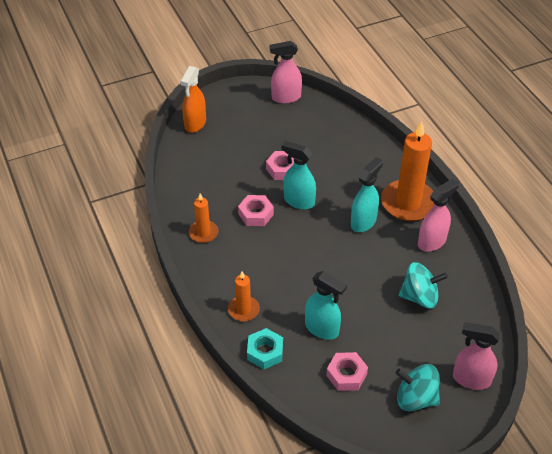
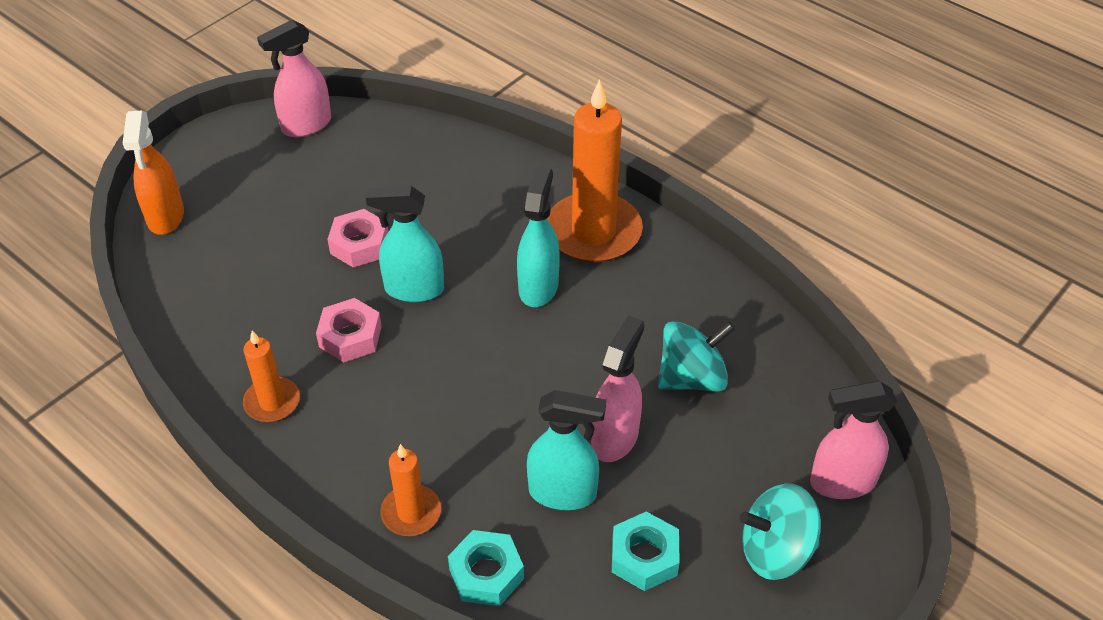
camera: 25 degrees left, 0 degrees up
(346, 375) = (644, 557): pink nut -> turquoise nut
(432, 242) = (663, 281): pink spray bottle -> pink spray bottle (615, 438)

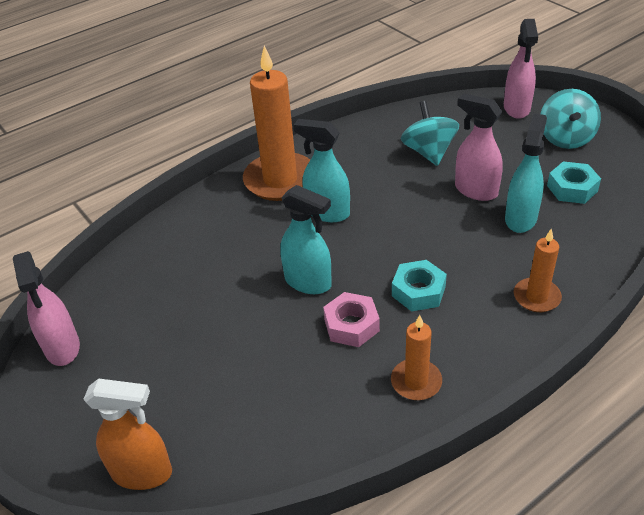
camera: 75 degrees left, 5 degrees down
(359, 245) = (244, 314): pink nut -> none
(413, 289) = (308, 282): turquoise spray bottle -> turquoise spray bottle turned 75 degrees counterclockwise
(486, 574) = (589, 261): turquoise nut -> turquoise nut (418, 291)

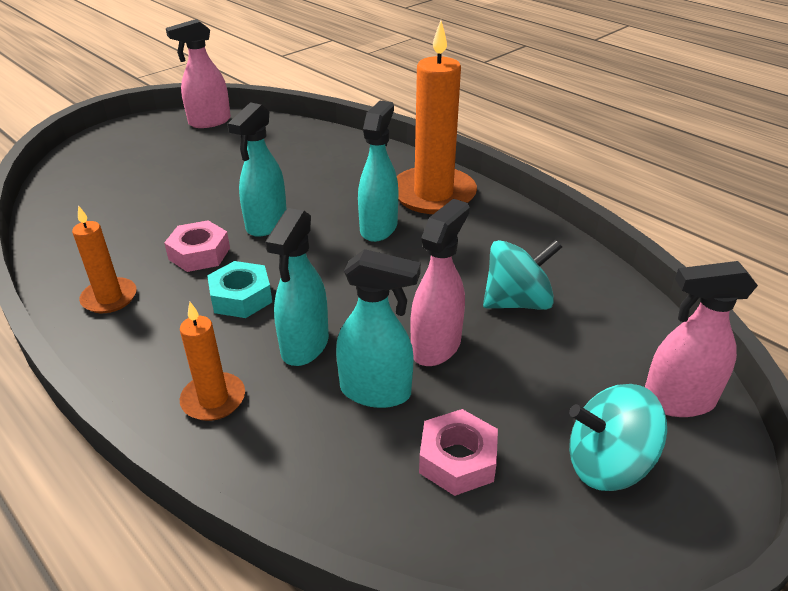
camera: 80 degrees right, 5 degrees down
(142, 473) = (74, 169): orange spray bottle -> none
(477, 252) = (304, 346): none -> turquoise spray bottle
(572, 188) = (457, 460): turquoise nut -> pink nut

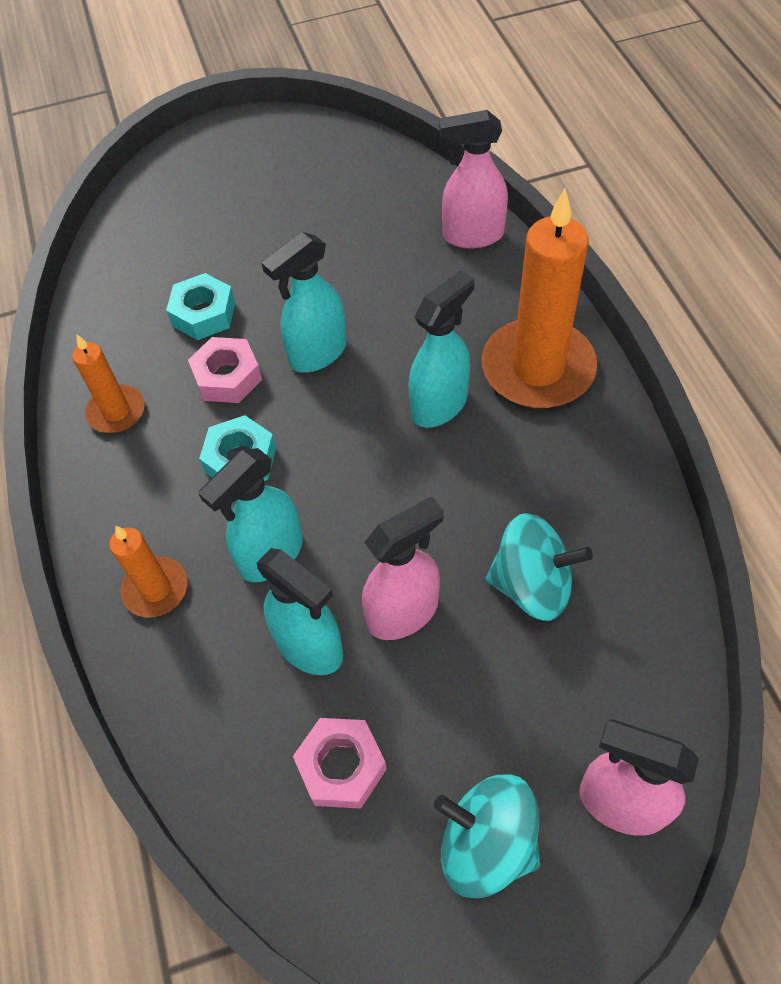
camera: 30 degrees right, 20 degrees up
(157, 224) = (203, 314): none -> turquoise nut
(209, 122) = (334, 145): pink spray bottle -> pink spray bottle (472, 236)

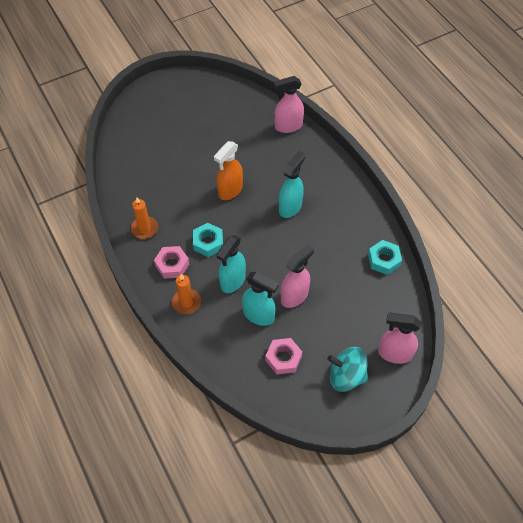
camera: 15 degrees left, 0 degrees up
(203, 314) = (172, 178): turquoise nut -> turquoise nut (384, 260)
(227, 377) = (191, 206): pink nut -> pink nut (172, 265)
(317, 353) = (230, 190): turquoise spray bottle -> orange spray bottle
(532, 585) = (345, 277): turquoise spinning top -> none
(538, 368) = (330, 185): orange candle -> none

